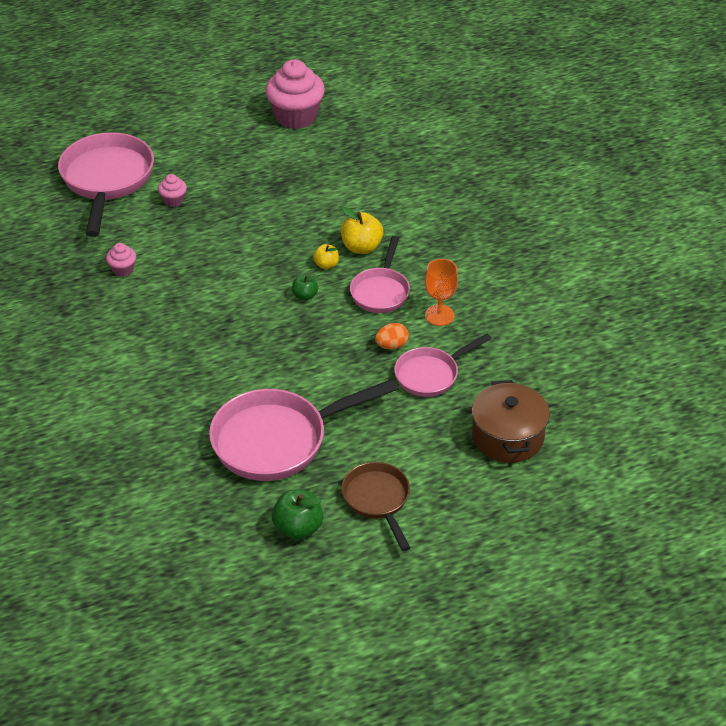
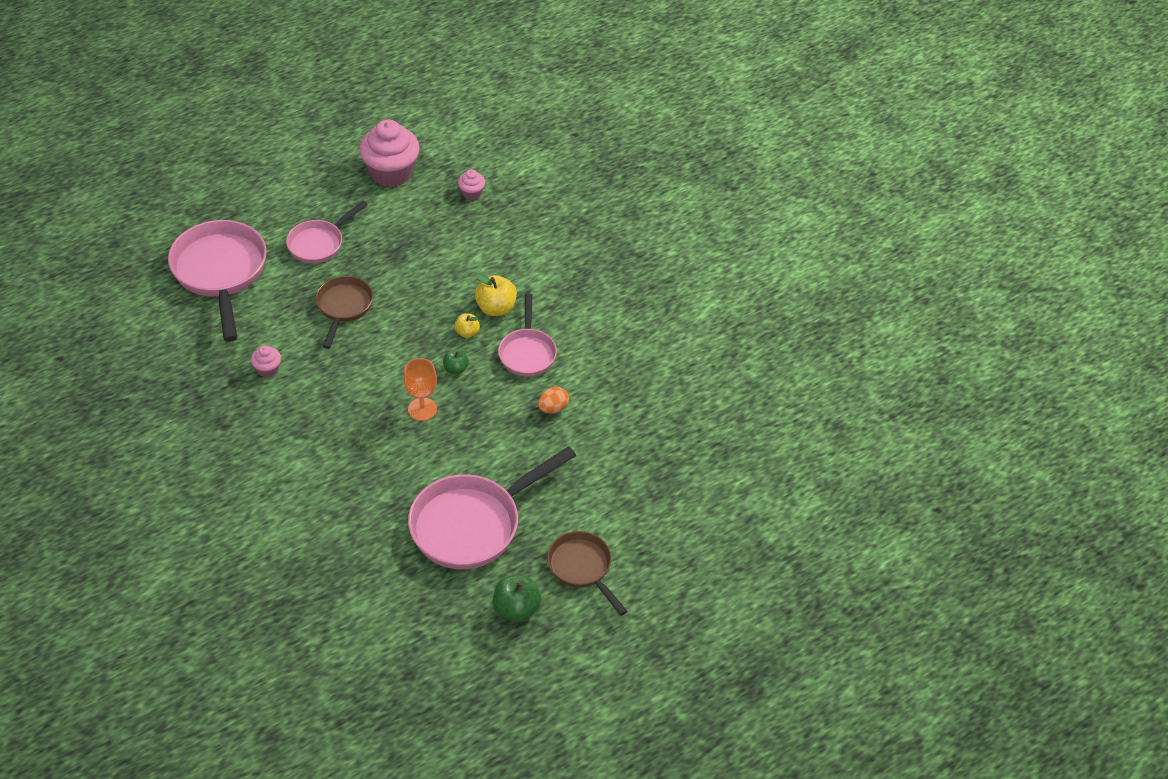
camera: 15 degrees left, 5 degrees up
(173, 200) = (295, 285): pink cupcake -> pink cupcake (471, 193)
(213, 226) = (343, 307): none -> brown pan
(431, 374) = (597, 432): pink pan -> pink pan (319, 243)
(439, 315) = (589, 369): orange goblet -> orange goblet (422, 409)
(507, 436) = (684, 483): brown pot -> none

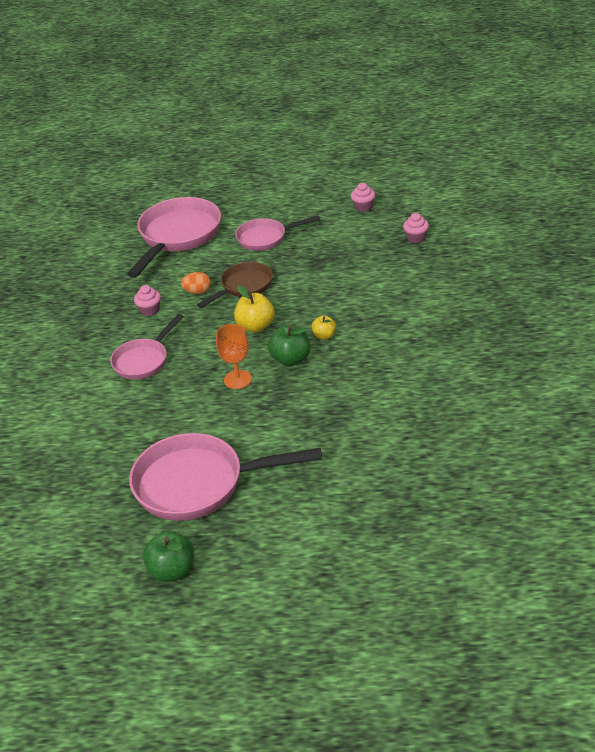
camera: 40 degrees right, 10 degrees down
(391, 173) = (363, 207): pink cupcake -> pink cupcake, size x0.46
(455, 369) = (291, 359): green apple -> green apple, size x1.67
(496, 308) = (364, 326): yellow apple -> yellow apple (256, 326)
(527, 352) = (362, 368): pink pan -> pink pan (143, 361)
(553, 408) = (346, 419): orange egg -> orange egg (197, 292)
(582, 568) = (258, 562): brown pan -> none

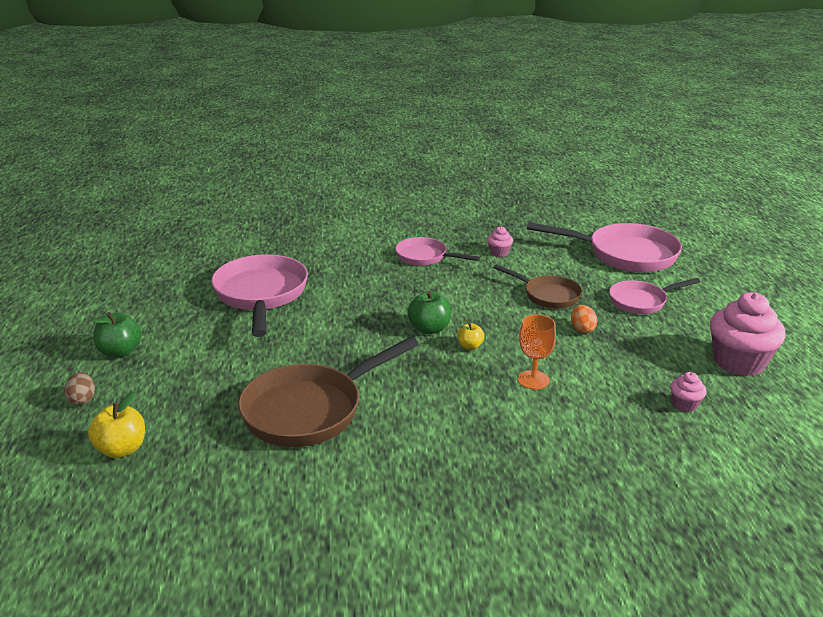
camera: 80 degrees right, 10 degrees down
(172, 571) = (167, 293): green apple -> green apple (120, 352)
(197, 292) = (533, 272): orange egg -> orange egg (582, 329)
(238, 379) = (398, 303): orange goblet -> orange goblet (533, 380)
(256, 326) = (481, 306): yellow apple -> yellow apple (121, 449)
(265, 238) = (641, 301): pink pan -> pink pan turned 90 degrees counterclockwise
(363, 207) = (739, 362): pink cupcake -> pink cupcake, size x2.19
(394, 603) = (82, 400): none -> brown egg
(417, 431) = (310, 410): none -> brown pan

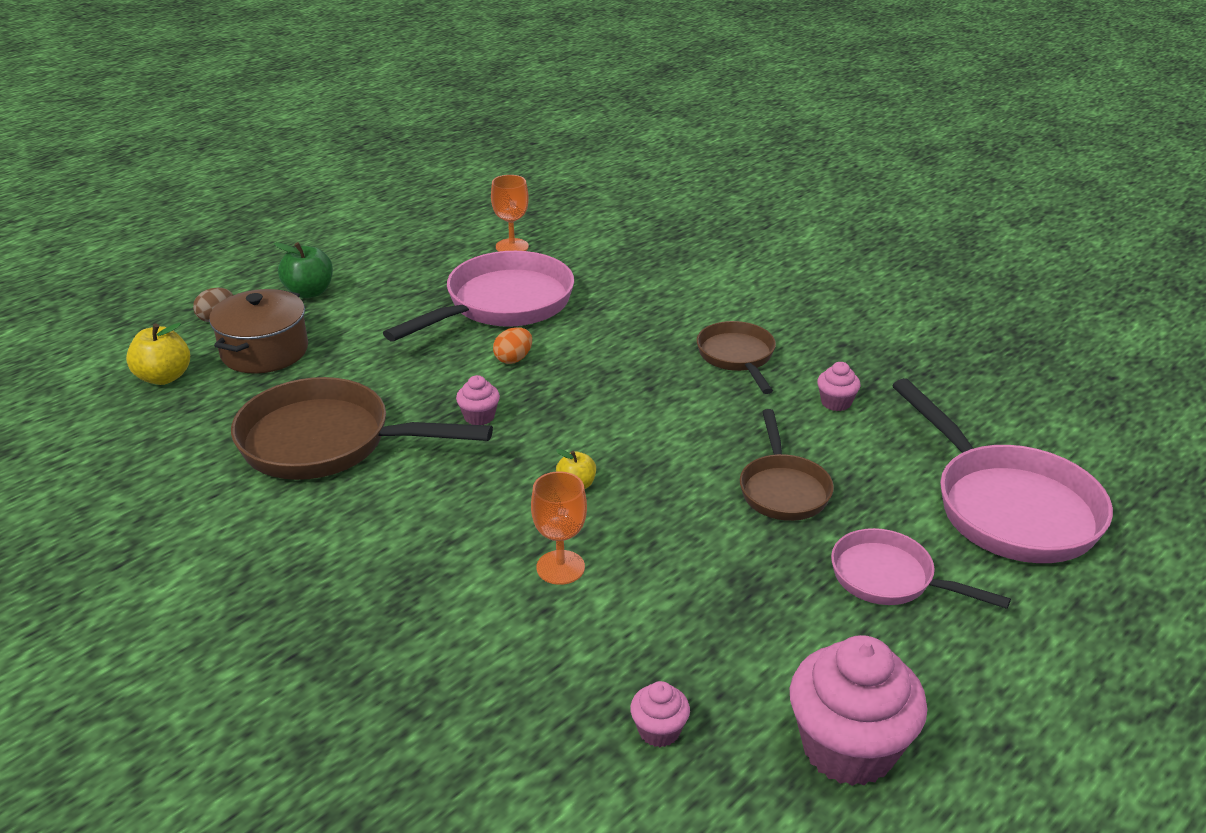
camera: 50 degrees right, 5 degrees up
(163, 395) = (264, 351): none -> brown pot
(203, 266) = (512, 246): none -> orange goblet
(364, 349) = (479, 417): none -> pink cupcake
(425, 257) = (737, 357): pink pan -> brown pan
(429, 329) = (576, 439): green apple -> none
(582, 329) = (736, 555): orange egg -> orange egg (513, 359)

